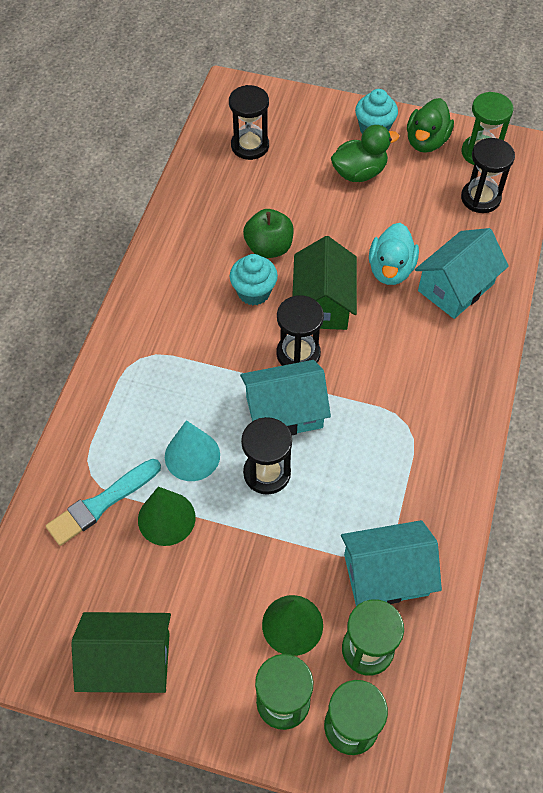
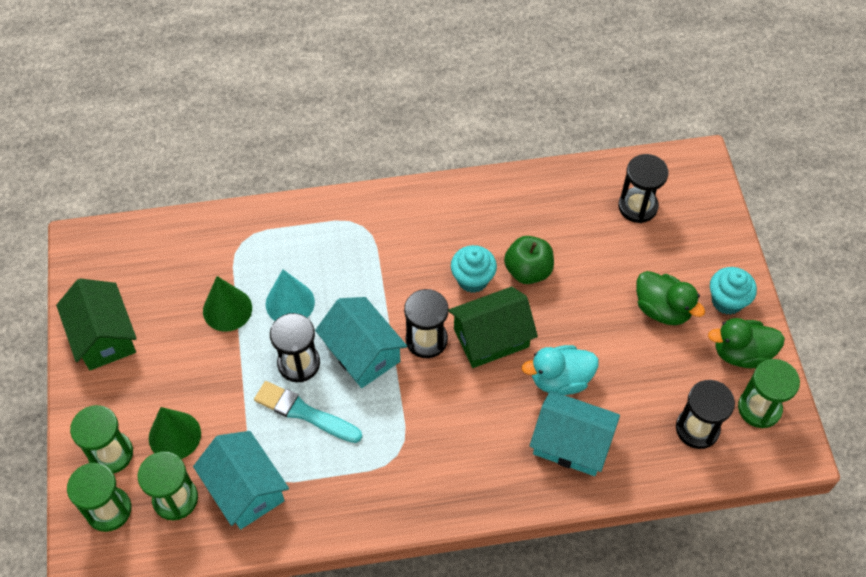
camera: 65 degrees right, 0 degrees up
(102, 503) = (221, 260): turquoise brush -> turquoise brush (305, 413)

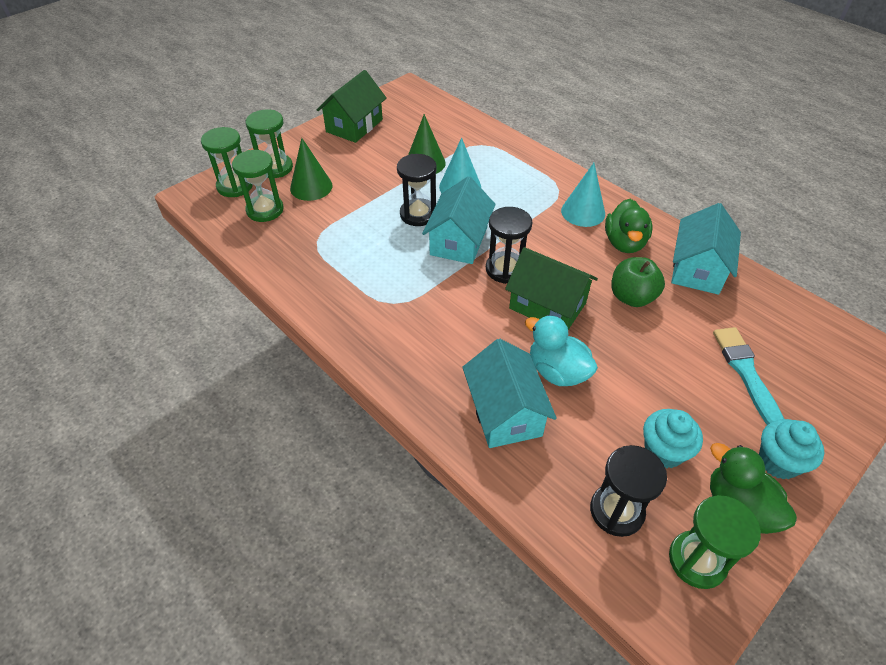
camera: 55 degrees right, 10 degrees down
(245, 489) = (298, 238): turquoise house -> turquoise house (697, 269)
(305, 413) = (382, 236): turquoise brush -> turquoise brush (746, 373)
(406, 229) = (583, 212): none -> turquoise cone
(472, 279) = (585, 268): turquoise cupcake -> turquoise cupcake (663, 451)
(637, 206) = (781, 338): black hourglass -> none
(662, 309) = (706, 411): green duck -> green duck (624, 243)

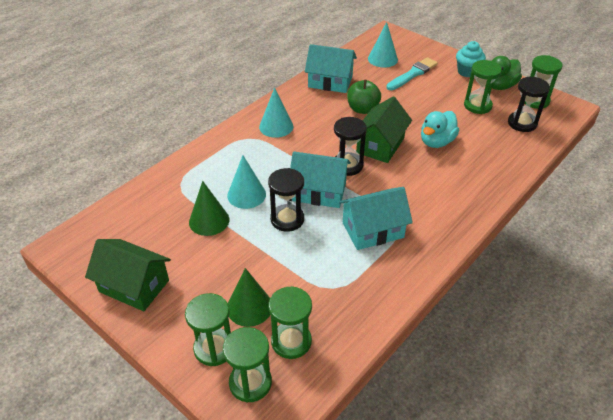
camera: 95 degrees left, 5 degrees down
(505, 412) = (477, 163): turquoise house -> turquoise house (373, 230)
(624, 243) = (309, 109): green duck -> none
(663, 451) = (477, 106): turquoise cupcake -> green hourglass
(746, 373) = (412, 74): turquoise brush -> turquoise brush turned 150 degrees clockwise
(785, 339) = (382, 59): none -> turquoise cone

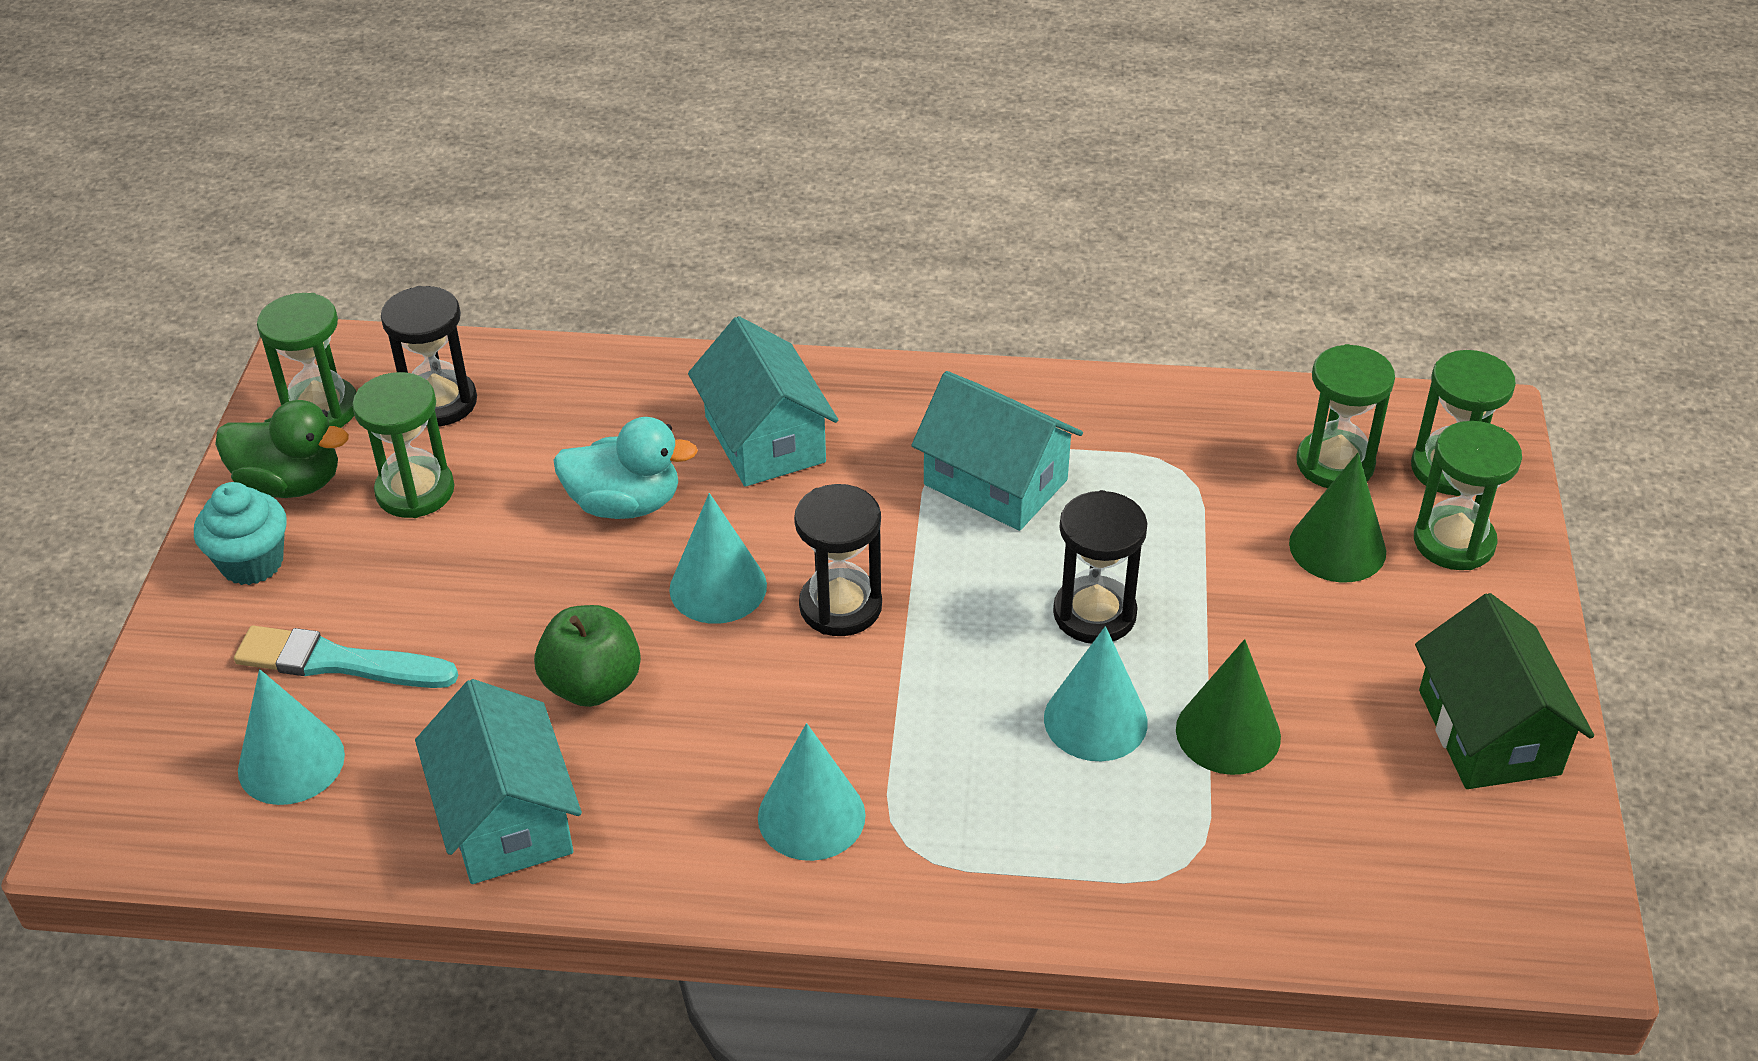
camera: 125 degrees left, 0 degrees up
(319, 192) = (969, 608): turquoise house -> turquoise house (765, 439)
(380, 145) = (718, 587): green house -> turquoise cone

